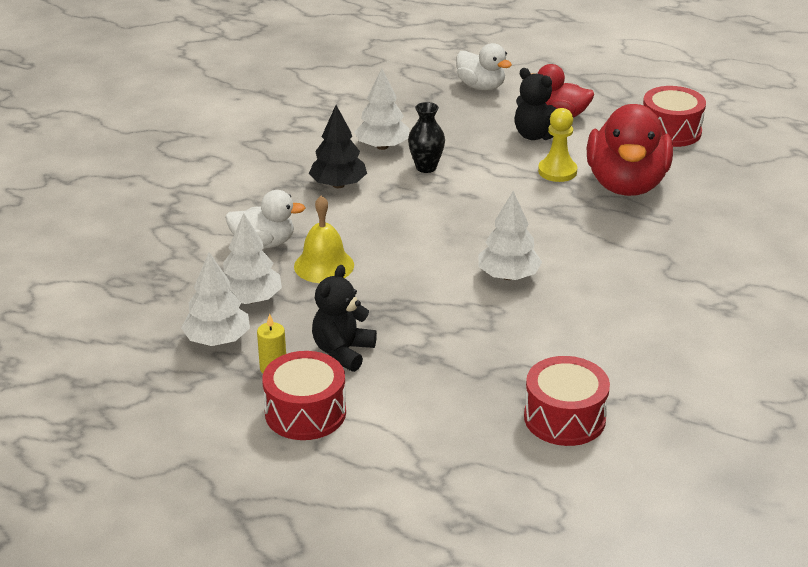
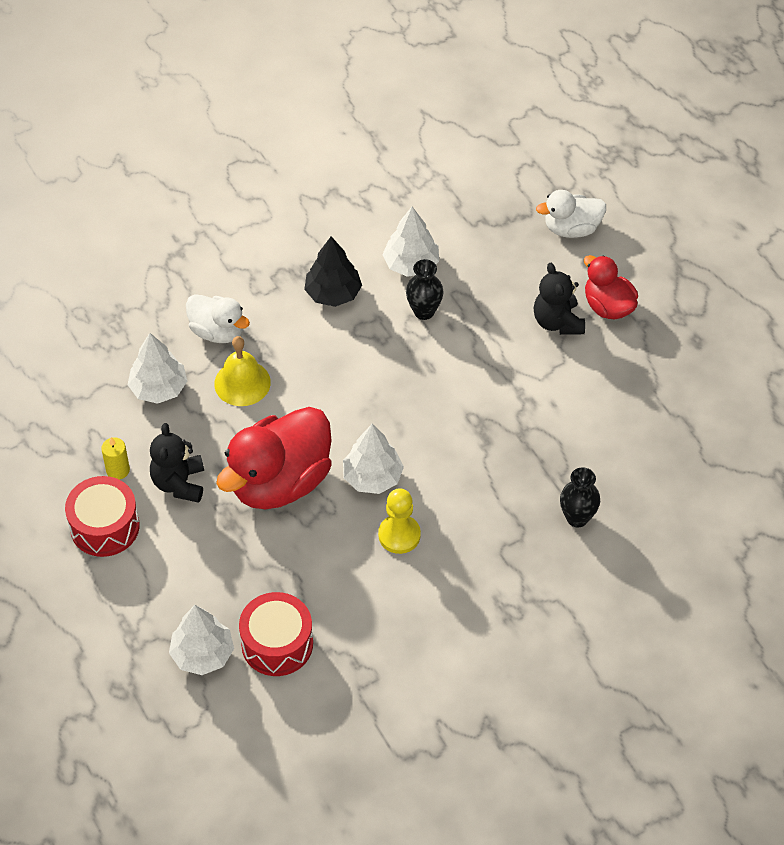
camera: 35 degrees right, 20 degrees up
(217, 340) = (103, 418): white tree -> white tree (203, 654)
(343, 352) = (179, 483): black teddy bear -> black teddy bear turned 60 degrees counterclockwise
(481, 86) = (571, 228): white duck -> white duck turned 90 degrees clockwise
(557, 171) = (531, 378): yellow pawn -> yellow pawn (399, 535)
(626, 184) = (575, 428): red duck -> red duck (280, 482)
(670, 131) = (687, 383): red drum -> none
(696, 231) = (577, 518): none -> black vase

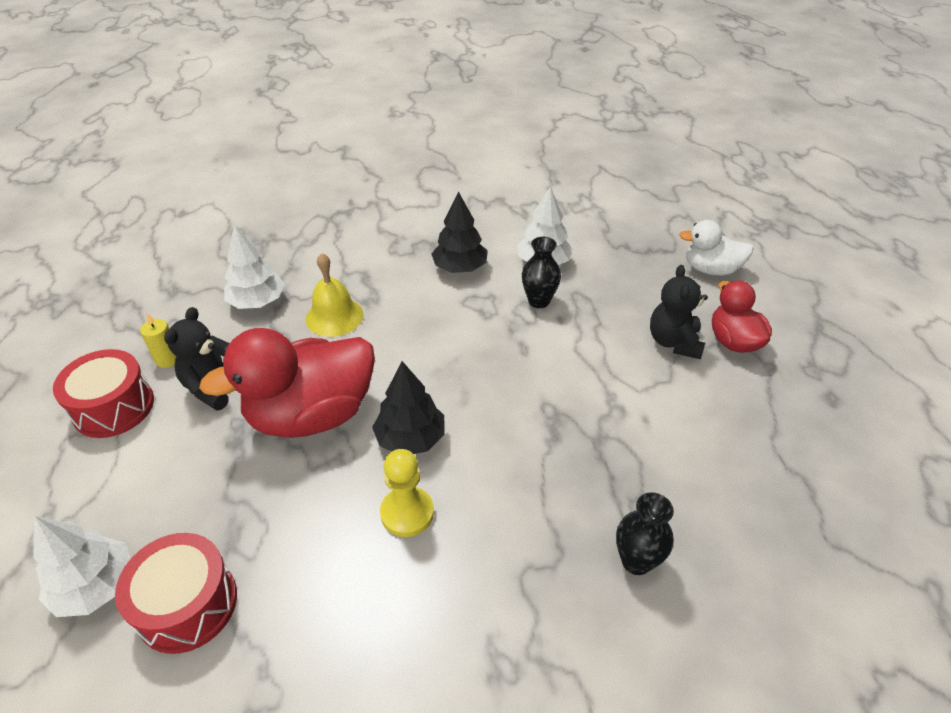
camera: 20 degrees right, 10 degrees down
(218, 331) = (340, 272): white duck -> none
(372, 477) = (410, 438): white tree -> black tree

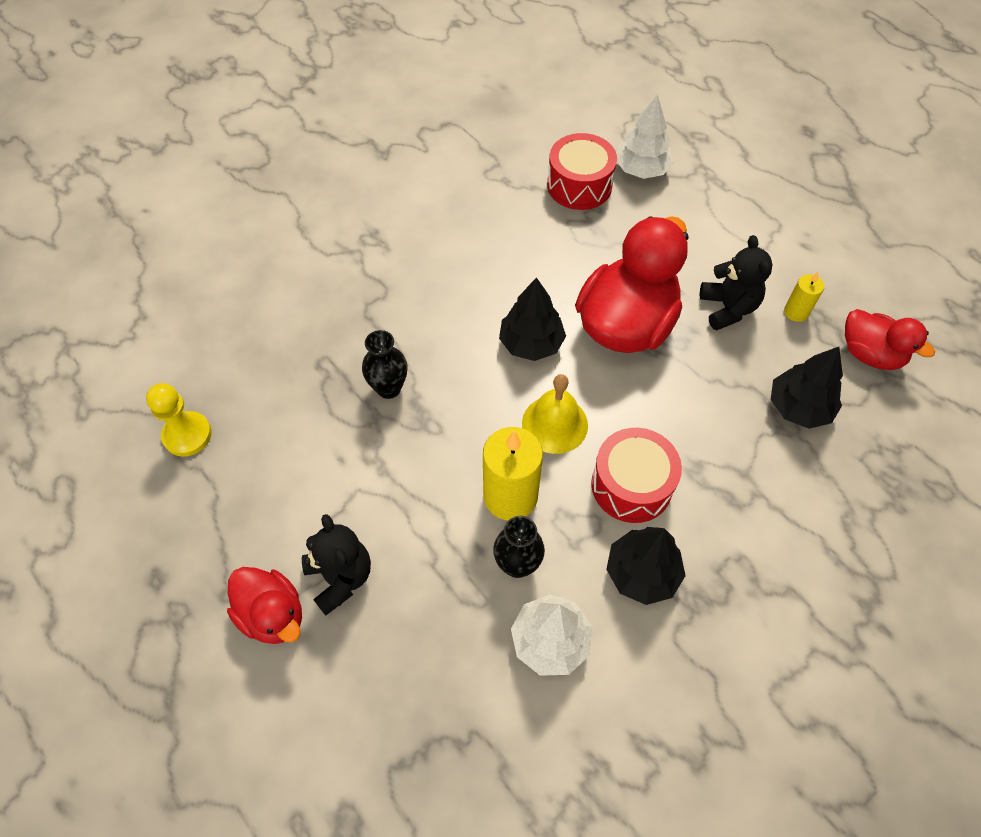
camera: 150 degrees right, 15 degrees up
(114, 407) = (780, 258): red drum -> red drum (631, 485)
(163, 309) = (870, 354): none -> red duck
(257, 302) = (799, 407): white tree -> black tree
(334, 316) = (708, 429): yellow bell -> yellow bell (554, 424)
(407, 513) = (490, 290): yellow pawn -> yellow pawn (187, 435)
(516, 337) = (510, 496): none -> yellow candle
(636, 561) = (309, 333): black vase -> black vase (389, 388)
(711, 269) = (326, 751): white duck -> none

